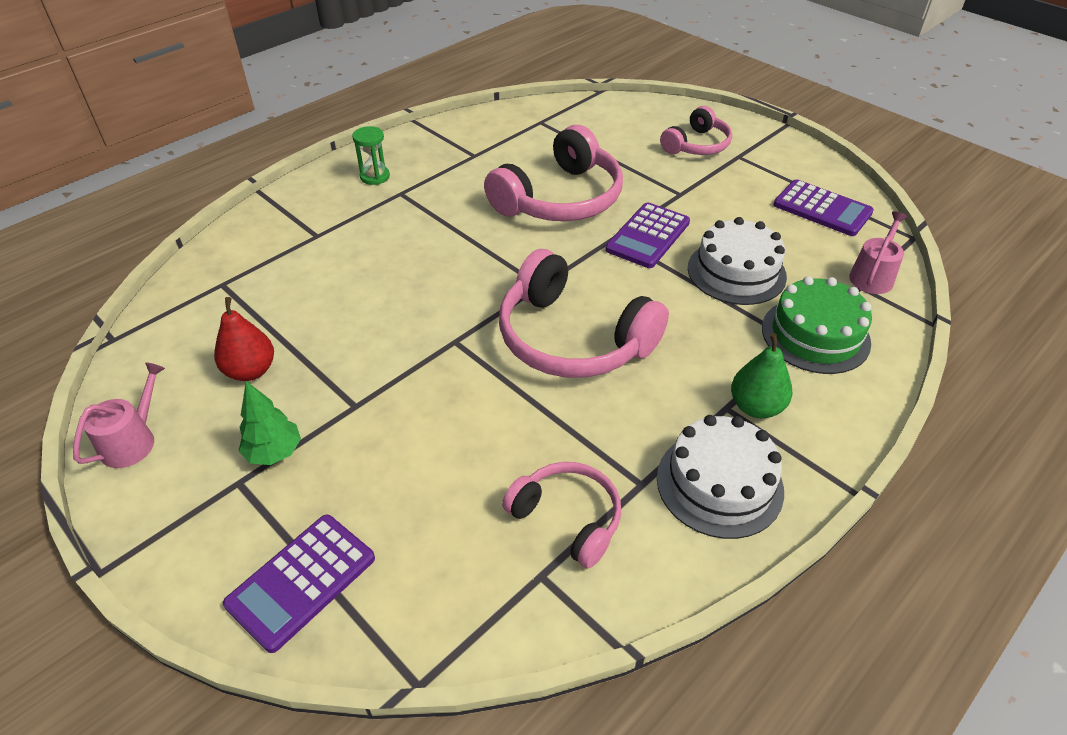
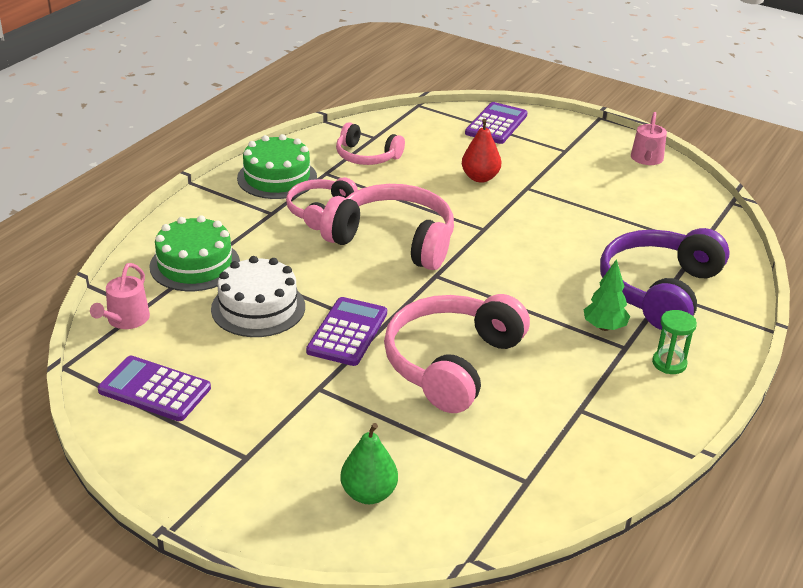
camera: 165 degrees right, 10 degrees down
(251, 371) = (614, 196): red pear -> red pear (480, 178)
(274, 452) = (556, 163): green tree -> green tree (604, 327)
(320, 238) = (659, 290): none -> purple headphones
(697, 145) = (302, 469): pink headphones -> pink headphones (319, 211)
(719, 484) = (277, 178): white cake -> green cake
(756, 407) = (250, 215): green pear -> green pear (368, 494)

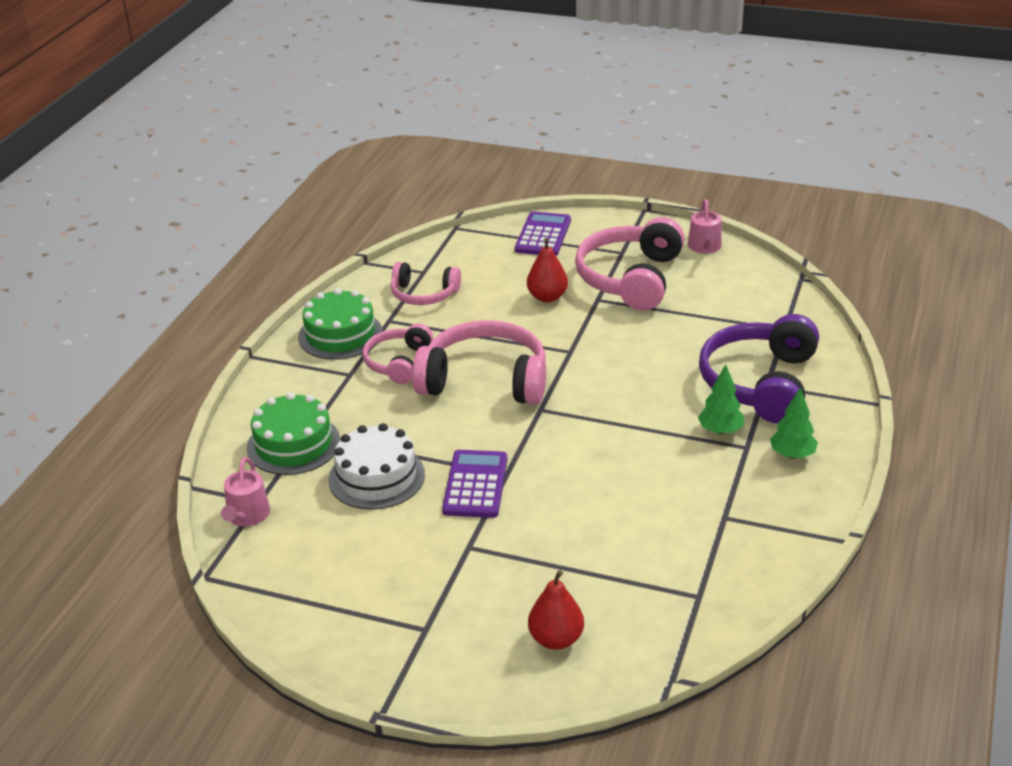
camera: 10 degrees left, 0 degrees up
(155, 389) = (307, 581): purple calculator -> none
(368, 494) = (556, 639): green pear -> red pear
(452, 363) = (588, 496): pink headphones -> pink headphones (631, 278)
(669, 363) = (792, 455): green hourglass -> green tree

